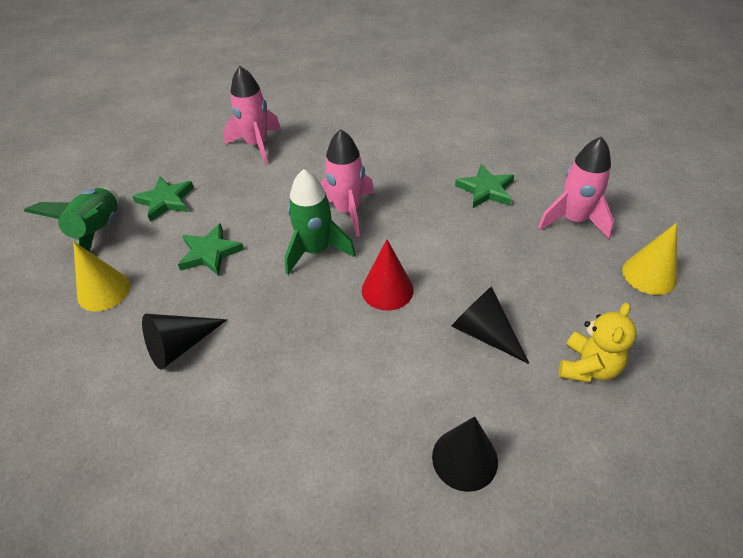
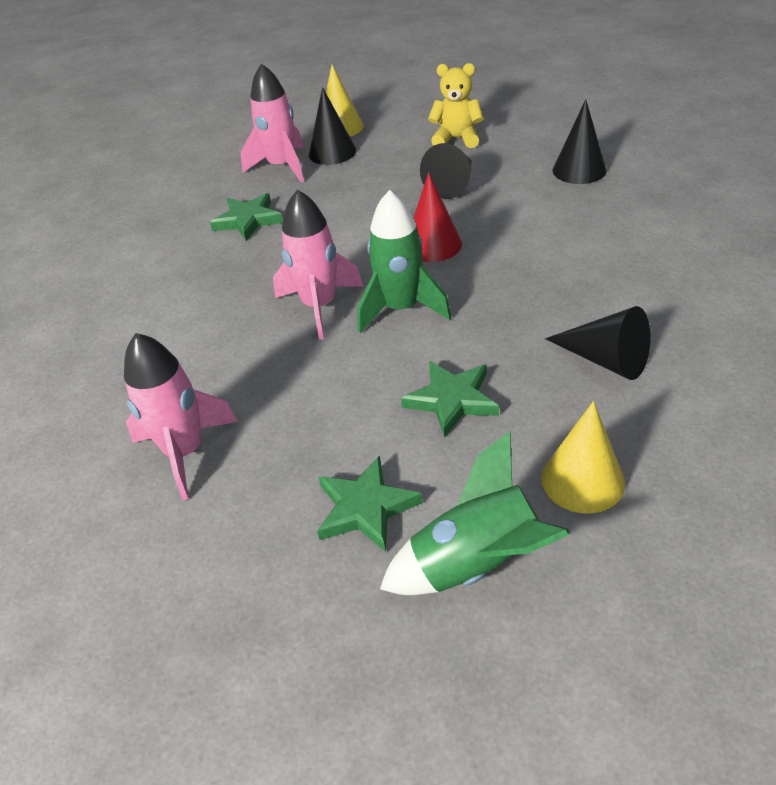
camera: 105 degrees left, 5 degrees down
(591, 258) = (332, 152): none -> black cone

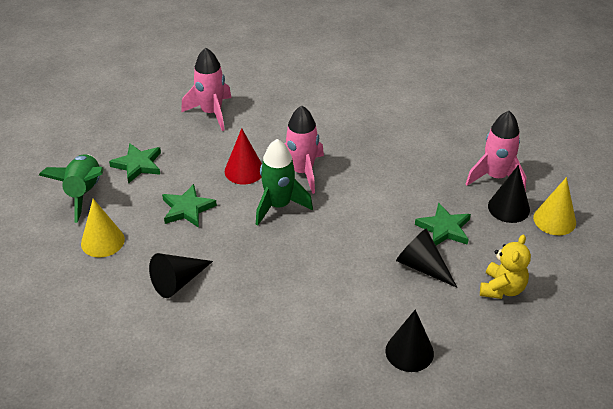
camera: 100 degrees right, 0 degrees up
(248, 220) = (421, 152): green star -> green star (444, 228)
(433, 245) = (342, 235): red cone -> red cone (244, 170)

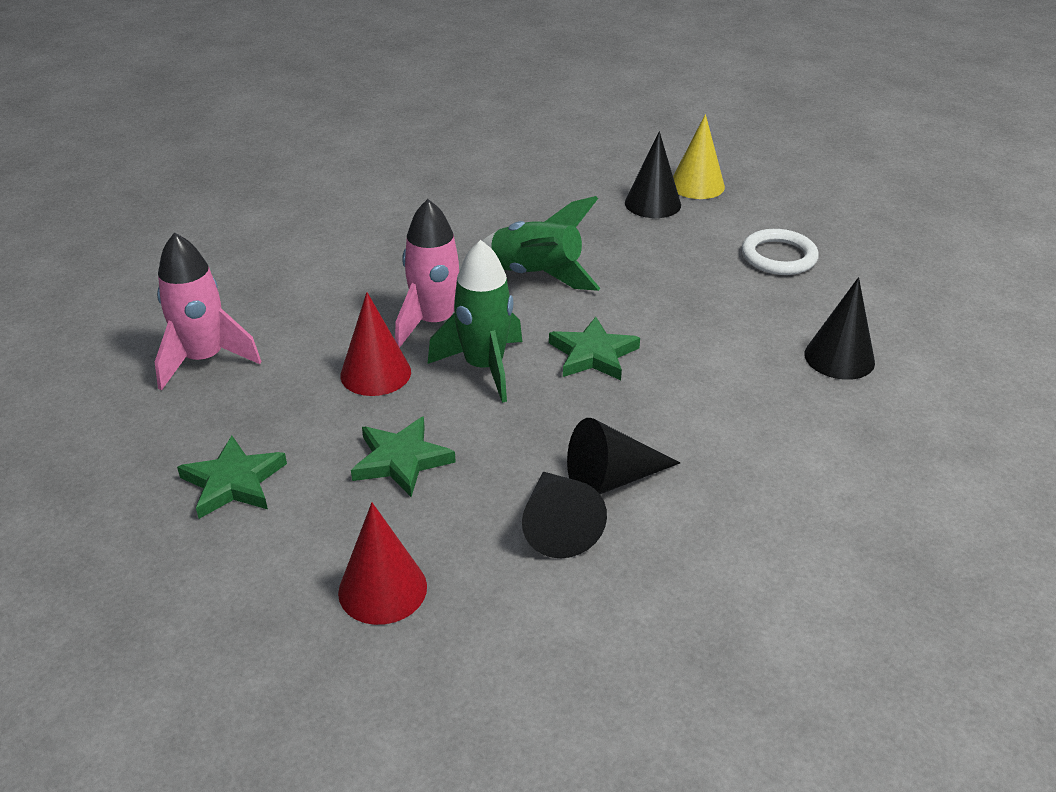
camera: 60 degrees left, 5 degrees down
(84, 193) = (230, 576): green rocket -> green rocket (536, 276)
(102, 241) = (382, 589): yellow cone -> red cone
(422, 266) = (701, 295): black cone -> black cone (611, 479)
(444, 228) = (649, 256): green star -> green star (593, 354)
(495, 177) = (594, 192): pink rocket -> none
(502, 288) = (778, 257): yellow teddy bear -> white ring

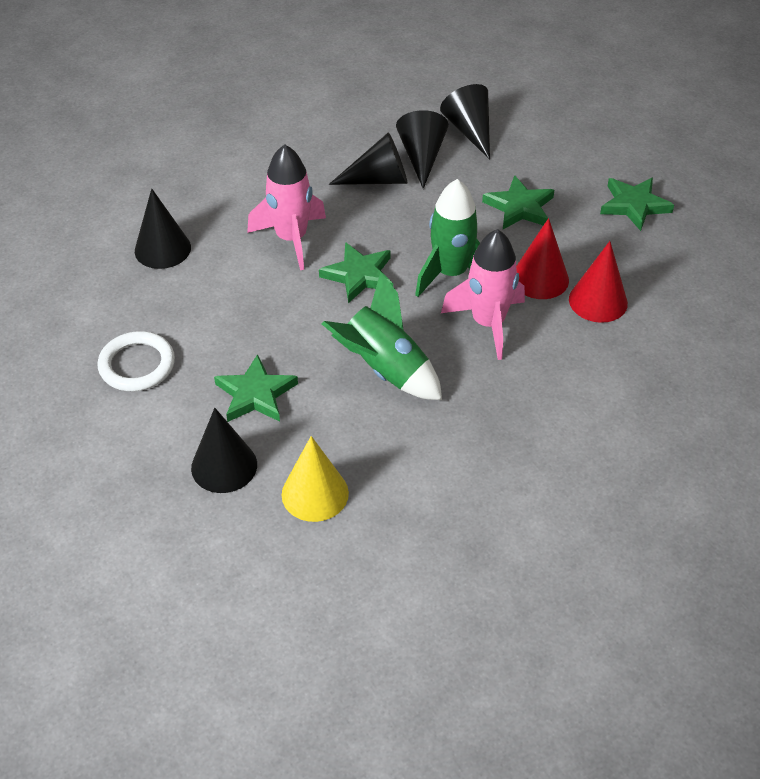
camera: 170 degrees left, 10 degrees up
(204, 360) = (685, 308): pink rocket -> pink rocket (291, 239)
(382, 589) = (531, 136): red cone -> red cone (598, 301)
(488, 587) = (470, 130): none -> black cone
(652, 247) = (255, 394): none -> green star
(697, 185) = (156, 494): yellow cone -> yellow cone (315, 493)

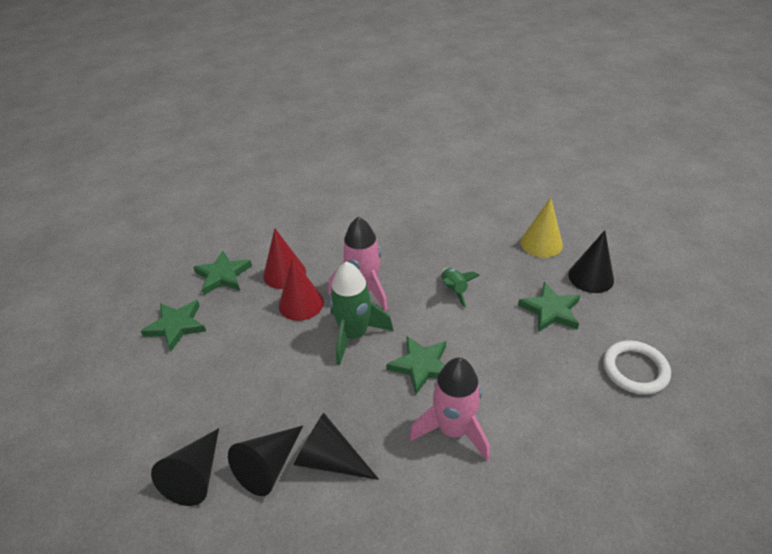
camera: 145 degrees left, 5 degrees down
(162, 249) = (580, 481): black cone -> none
(384, 369) = (454, 290): green rocket -> green rocket, size x0.55
(519, 207) = (251, 365): green star -> green star (223, 275)

